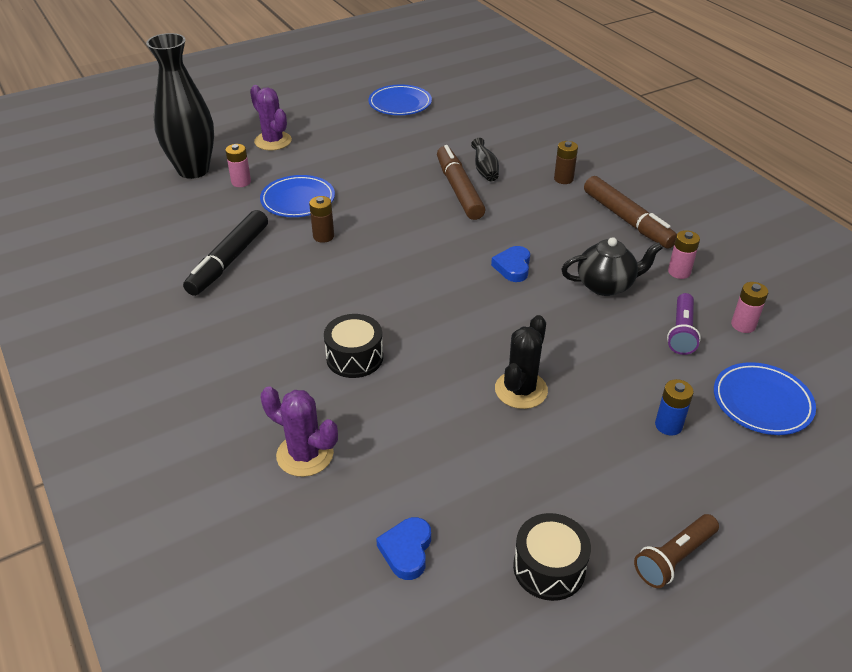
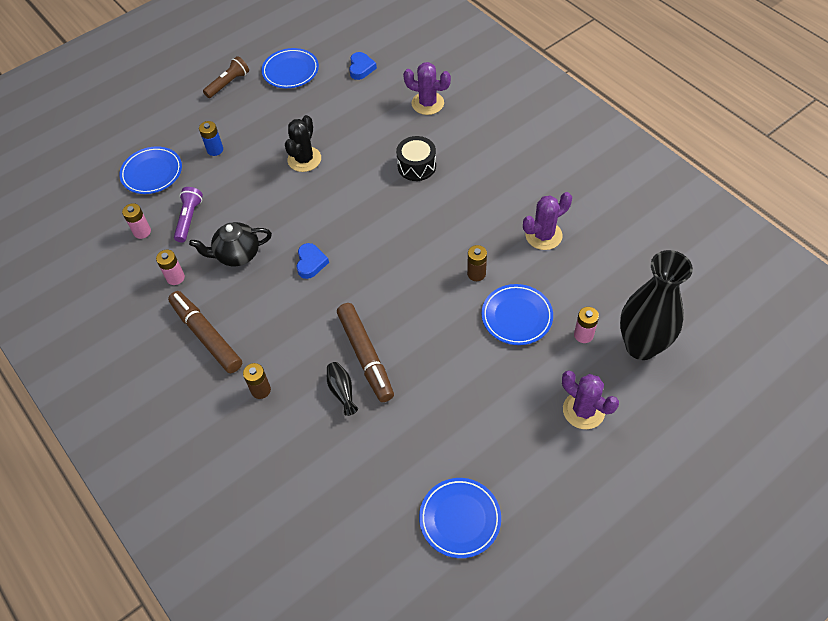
camera: 175 degrees right, 15 degrees up
(229, 260) = (543, 235): black marker -> purple cactus
(549, 568) = (290, 71): black drum -> blue plate

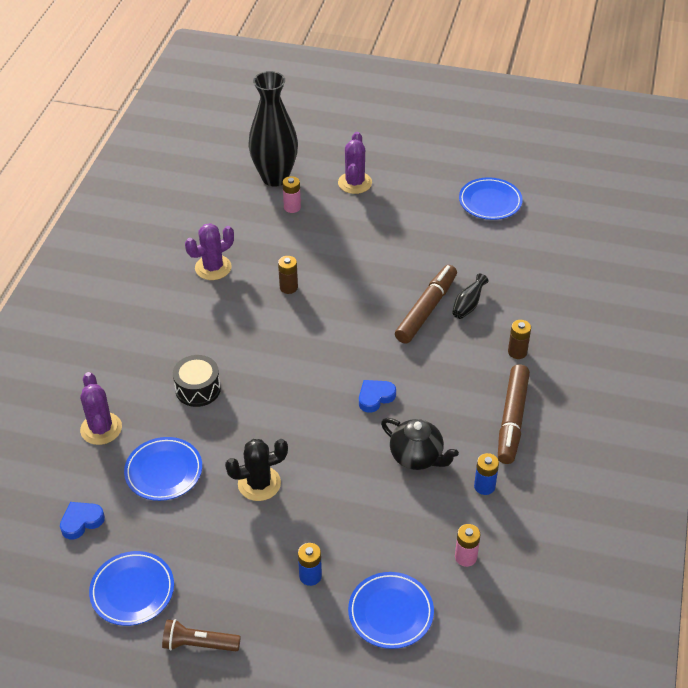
camera: 130 degrees left, 10 degrees down
(175, 277) = (484, 486): pink battery -> blue battery
(189, 219) = (415, 528): purple flashlight -> none
(516, 317) = (309, 247): blue plate -> blue plate (164, 471)
(543, 235) = (213, 267): purple cactus -> purple cactus turned 60 degrees counterclockwise

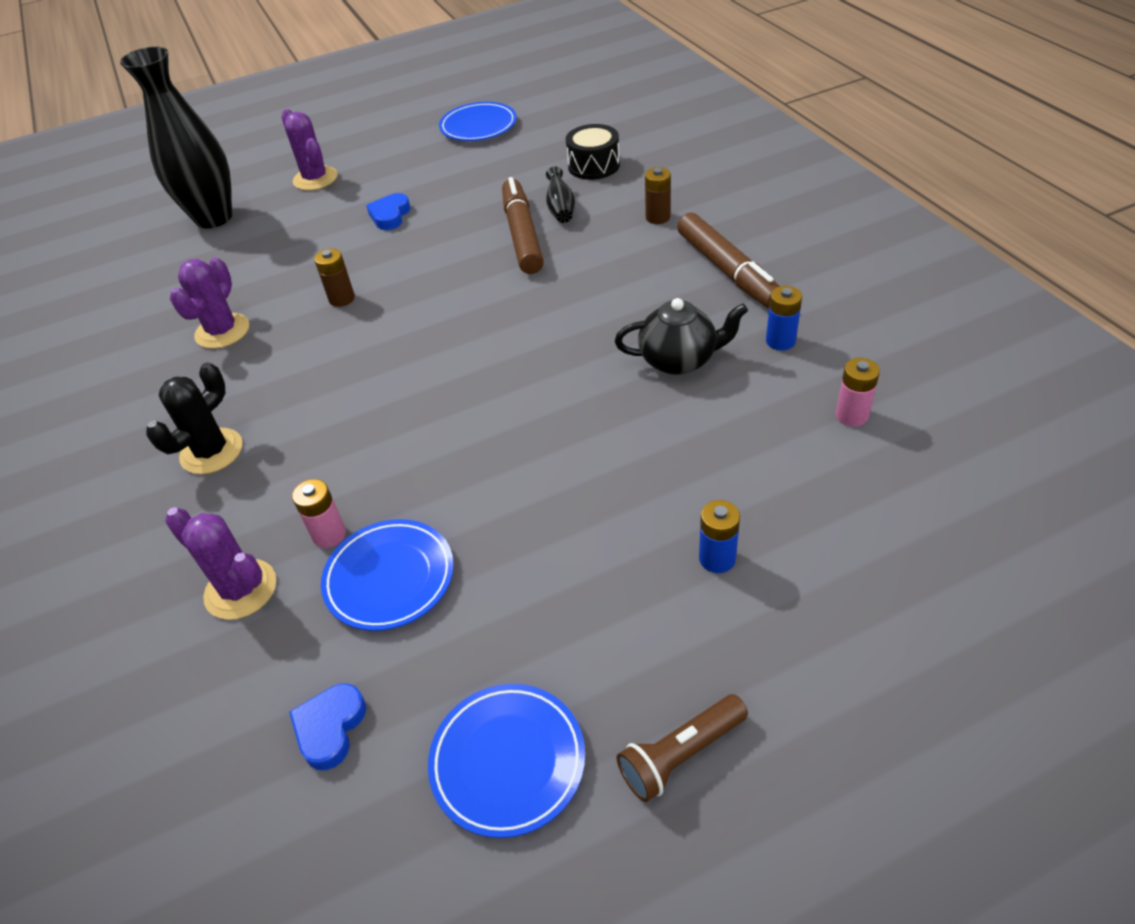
camera: 35 degrees left, 0 degrees up
(198, 389) = (336, 458): black drum -> black drum (593, 165)
(259, 483) = (533, 505): black cactus -> black cactus (211, 451)
(292, 207) = (264, 231): pink battery -> pink battery (329, 534)
(375, 397) = (564, 336): blue heart -> blue heart (390, 216)
(390, 612) = (854, 527): blue plate -> none

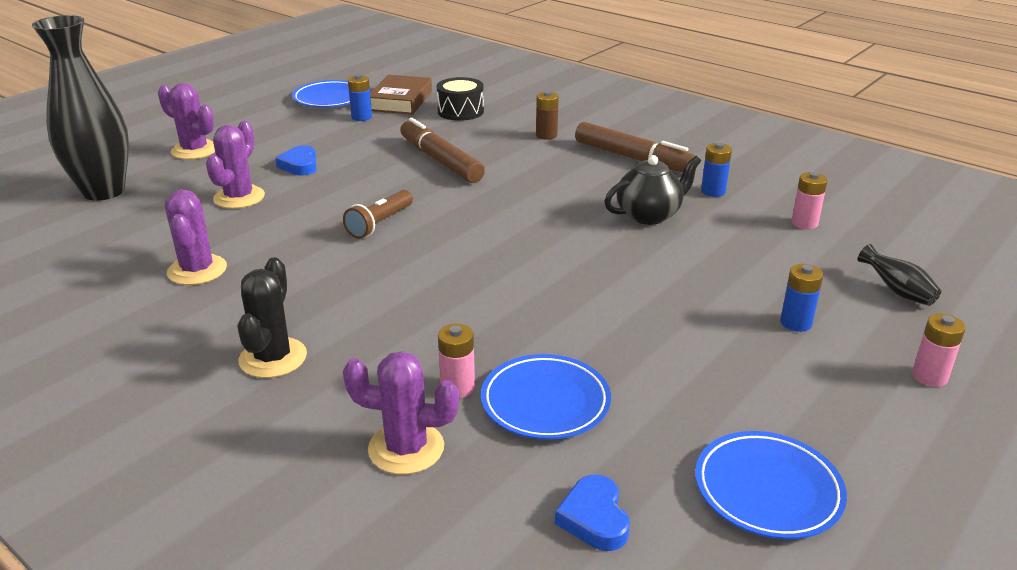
camera: 30 degrees left, 15 degrees down
(312, 248) = (239, 197): none -> purple cactus
(342, 299) = (306, 227): brown battery -> none
(490, 158) = (361, 117): none -> blue battery
(544, 140) = (400, 101): none -> brown book
(561, 209) = (458, 141): black vase -> black vase (897, 291)
(681, 754) = (888, 443): brown flashlight -> brown flashlight (380, 224)
(807, 684) = (929, 377): none -> pink battery

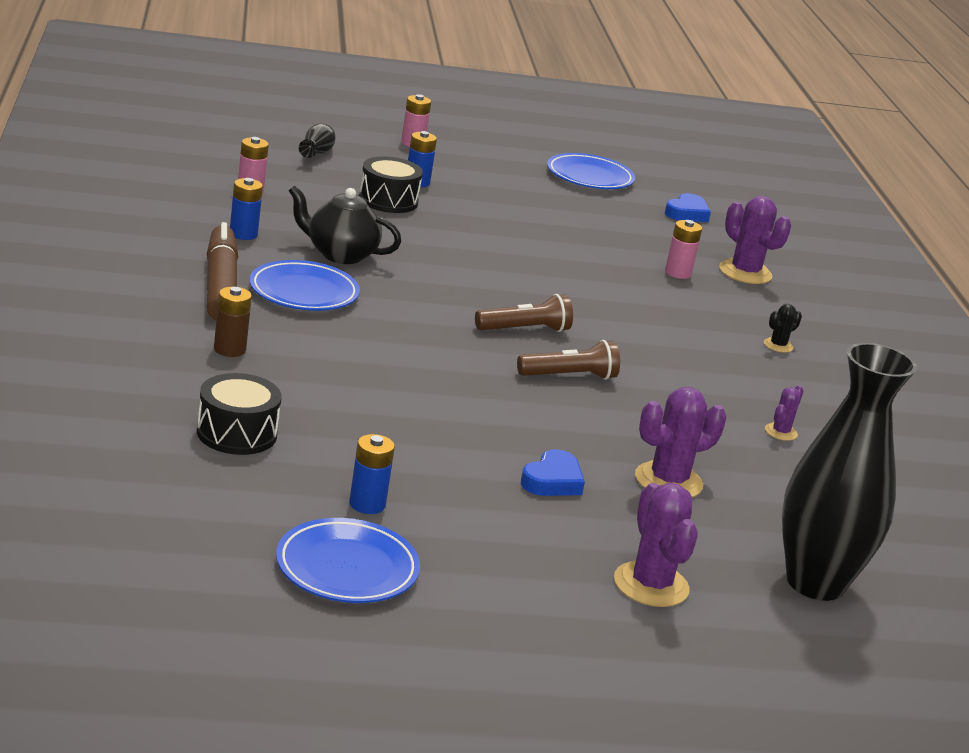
camera: 140 degrees left, 5 degrees down
(197, 270) = (780, 432): purple cactus -> purple cactus, size x0.52
(273, 358) = (778, 345): black cactus -> black cactus, size x0.52
(400, 101) = (266, 498): brown book -> none
(440, 161) = (399, 393): brown marker -> none
(457, 238) = (524, 330): none -> brown flashlight
(545, 402) = (637, 243): blue plate -> blue plate (303, 292)
(752, 283) = (388, 200): none -> black drum

